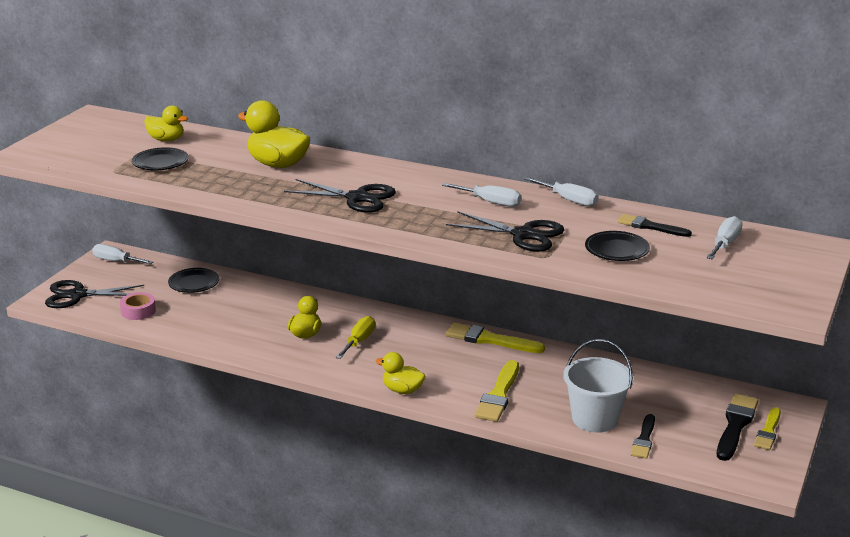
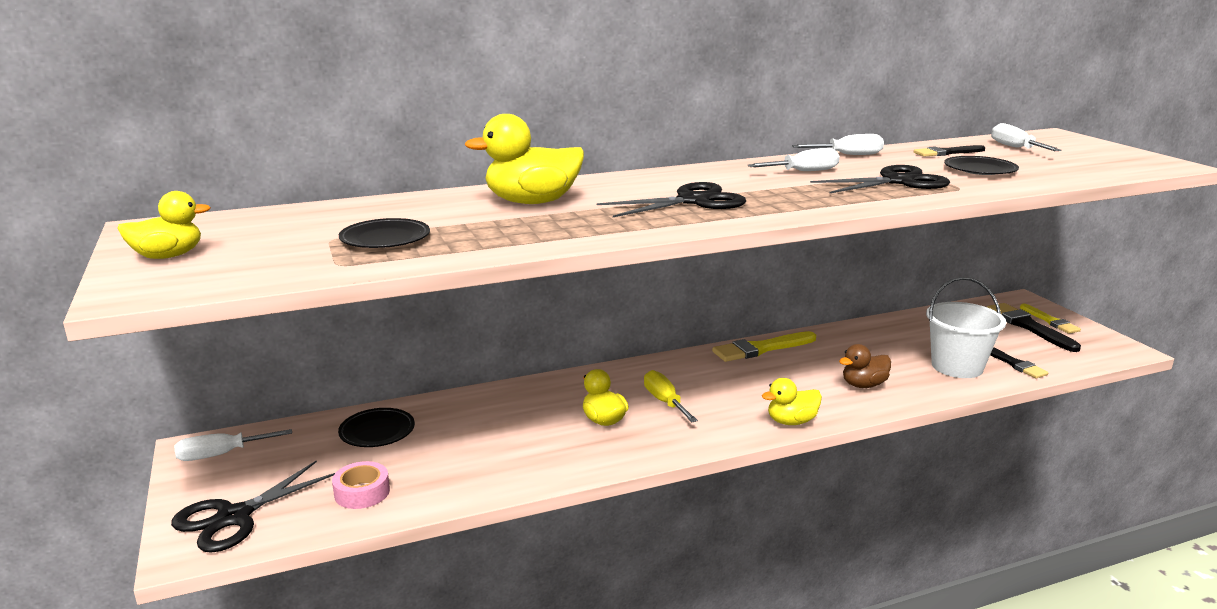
camera: 45 degrees left, 5 degrees down
(166, 140) = (331, 220): yellow duck -> yellow duck (168, 256)
(498, 395) = (863, 385): yellow brush -> brown duck

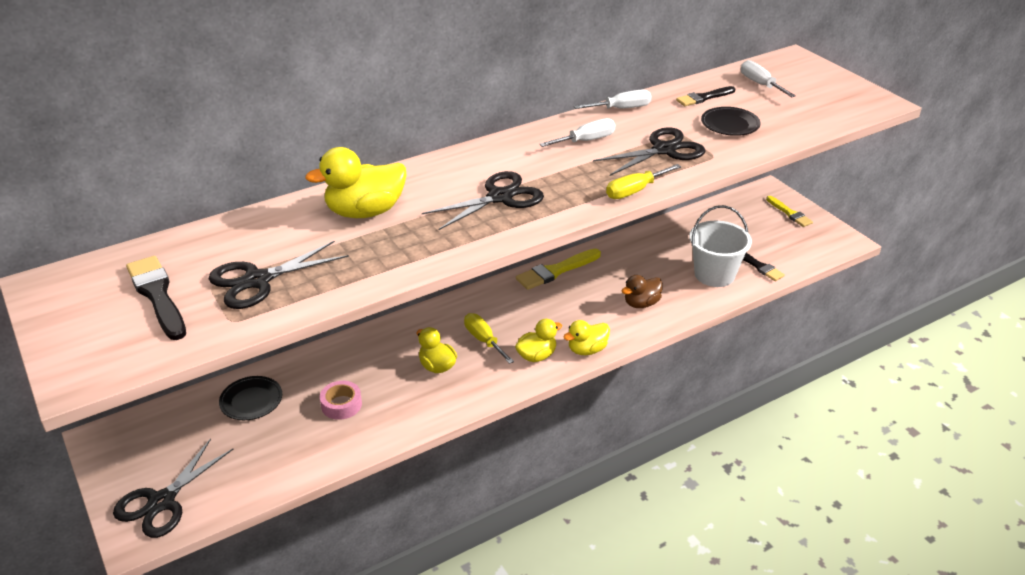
camera: 10 degrees left, 15 degrees up
(168, 256) = (82, 325): yellow duck -> yellow duck (536, 356)
(221, 454) = (126, 441): white screwdriver -> none
(362, 492) = (258, 464): pink tape -> pink tape (341, 405)
(385, 239) = (257, 280): black plate -> black scissors
(860, 205) = (634, 191): none -> yellow screwdriver
(1028, 326) = (772, 221): black brush -> black brush (157, 295)

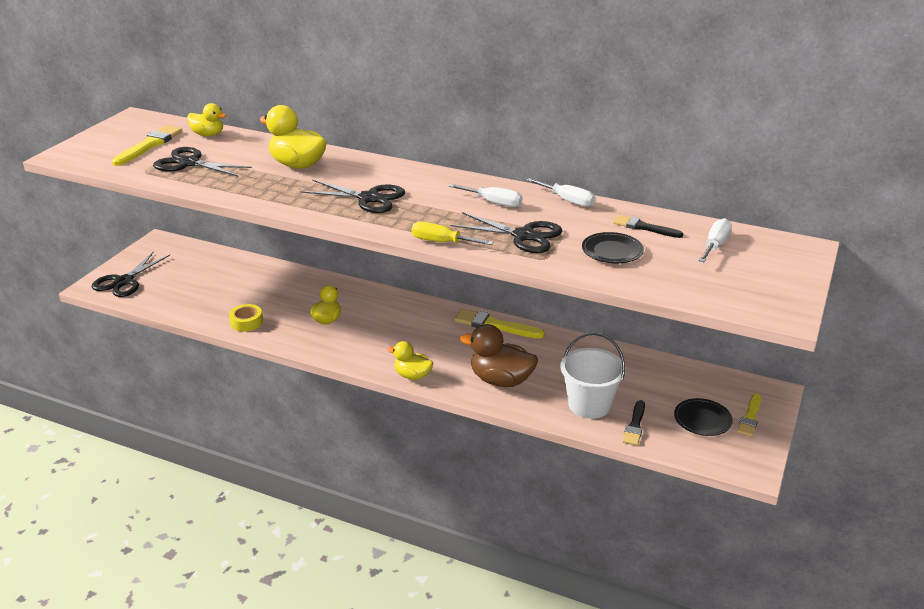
camera: 55 degrees right, 5 degrees down
(157, 295) = (149, 145): black brush -> yellow brush
(162, 502) = (124, 281): black scissors -> black scissors turned 60 degrees counterclockwise
(251, 401) = (230, 270): black plate -> black plate (702, 420)
(341, 405) = (254, 301): pink tape -> none
(377, 426) = (246, 322): none -> yellow tape
(483, 340) = (375, 327): yellow screwdriver -> none
(536, 356) = (381, 356): yellow duck -> yellow duck (208, 135)
(641, 303) = (501, 380): brown duck -> brown duck, size x1.63

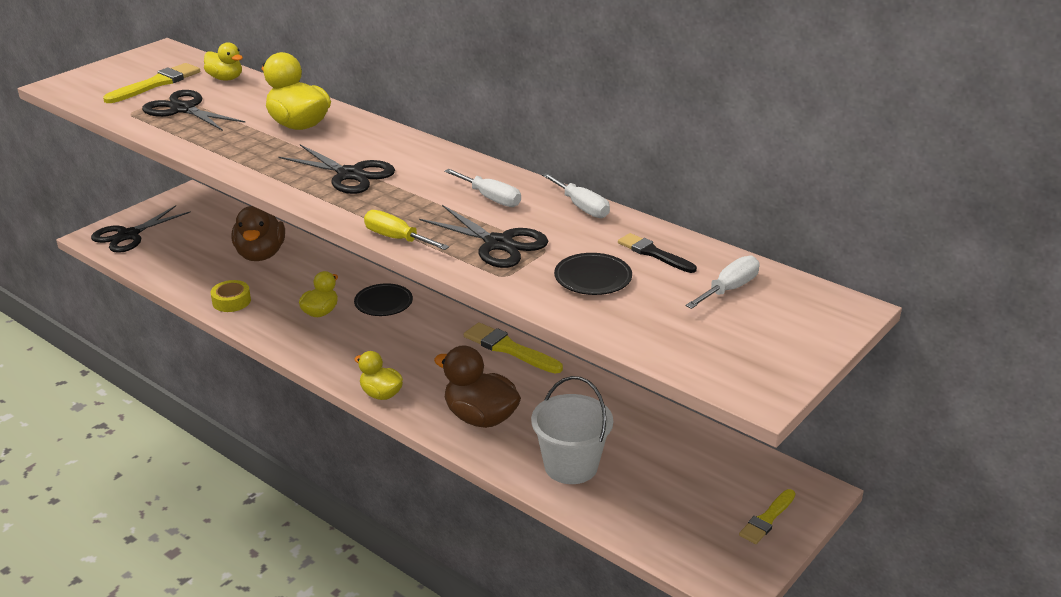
camera: 15 degrees right, 0 degrees up
(250, 281) = (260, 254): none -> brown duck
(635, 425) = (613, 502): black brush -> none
(702, 420) = (703, 511): black plate -> black plate (383, 303)

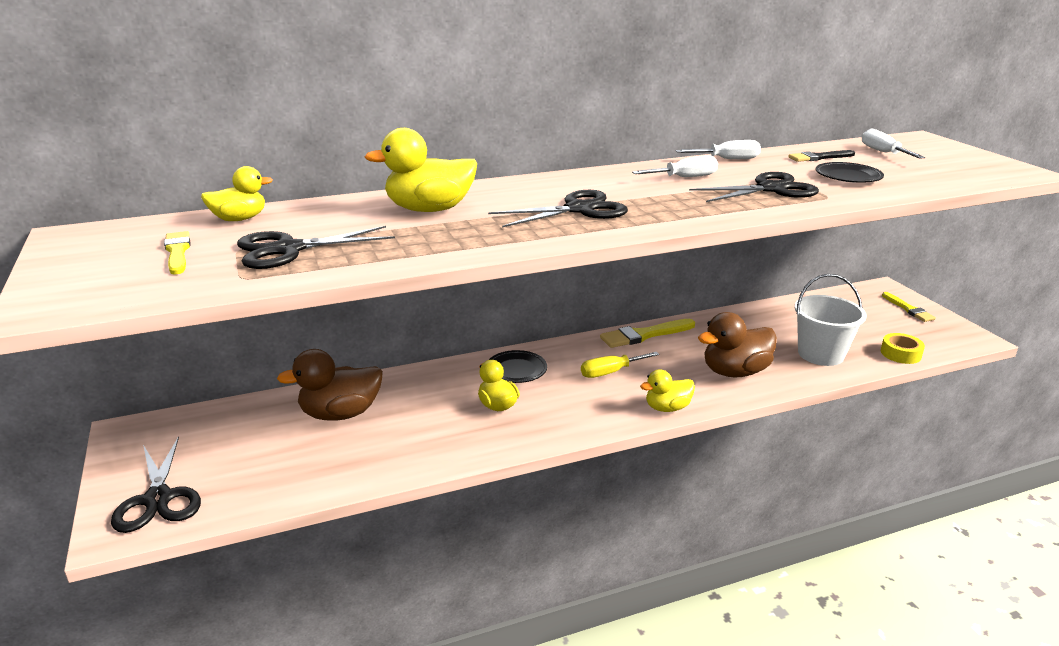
camera: 60 degrees left, 5 degrees down
(156, 84) = (177, 252): yellow brush -> yellow brush, size x0.65
(231, 301) = (416, 454): yellow tape -> yellow tape (900, 354)
(260, 254) = (340, 414): brown duck -> brown duck turned 135 degrees clockwise
(397, 238) = (733, 215): yellow screwdriver -> yellow screwdriver (610, 372)

